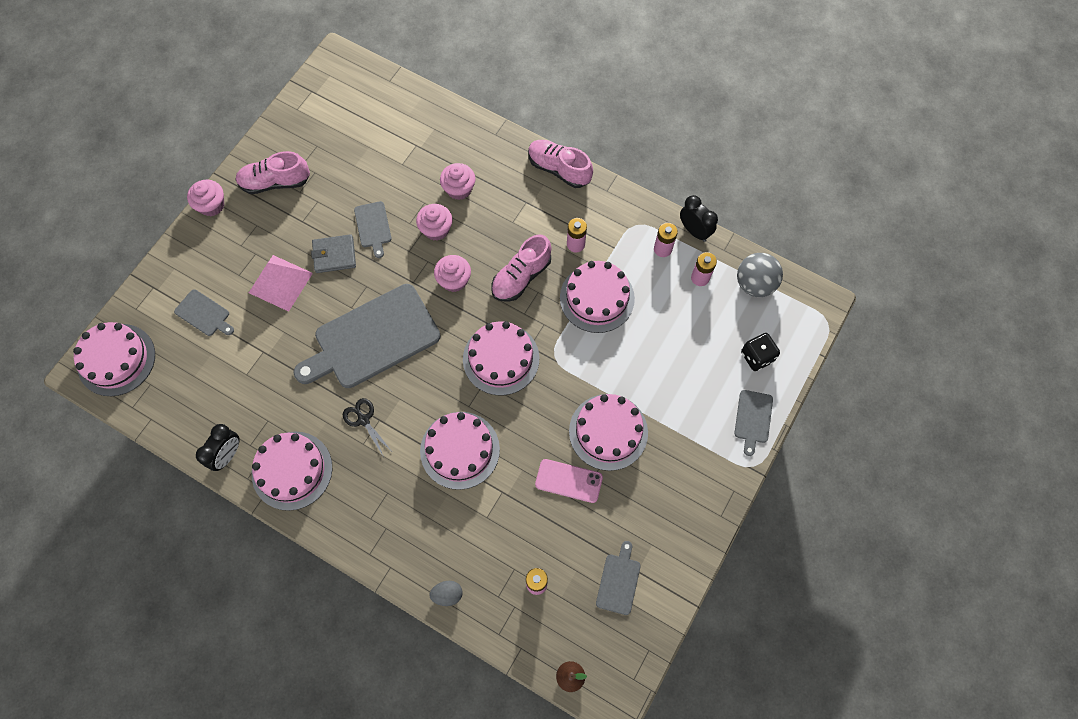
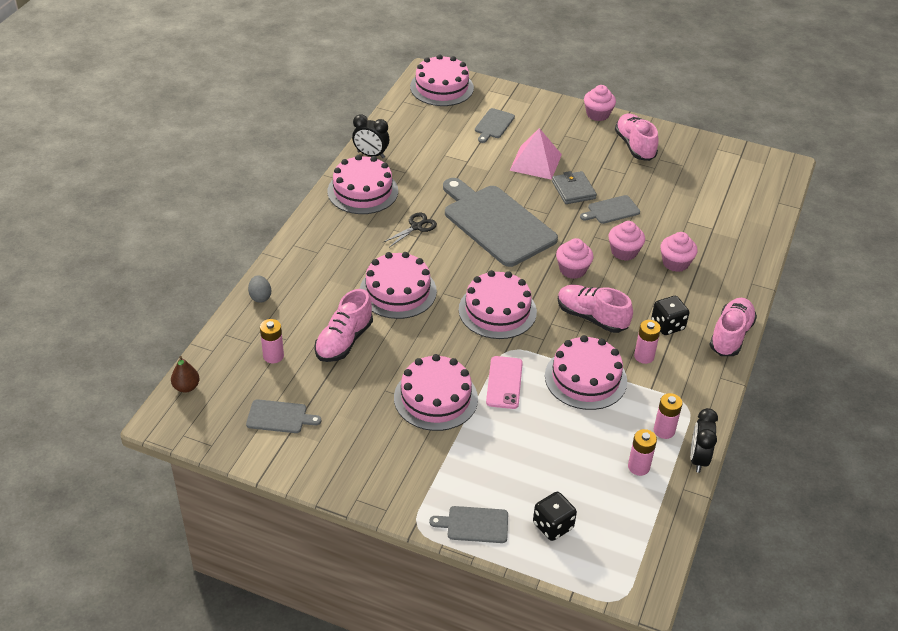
camera: 80 degrees right, 25 degrees down
(524, 510) = (344, 341): none -> pink shoe
(540, 216) = (667, 325): none -> black dice
(569, 481) = (378, 371): pink phone -> pink phone (504, 382)
(694, 231) = (698, 459): black clock -> black clock turned 150 degrees clockwise
(754, 284) = (647, 520): grey ball -> none

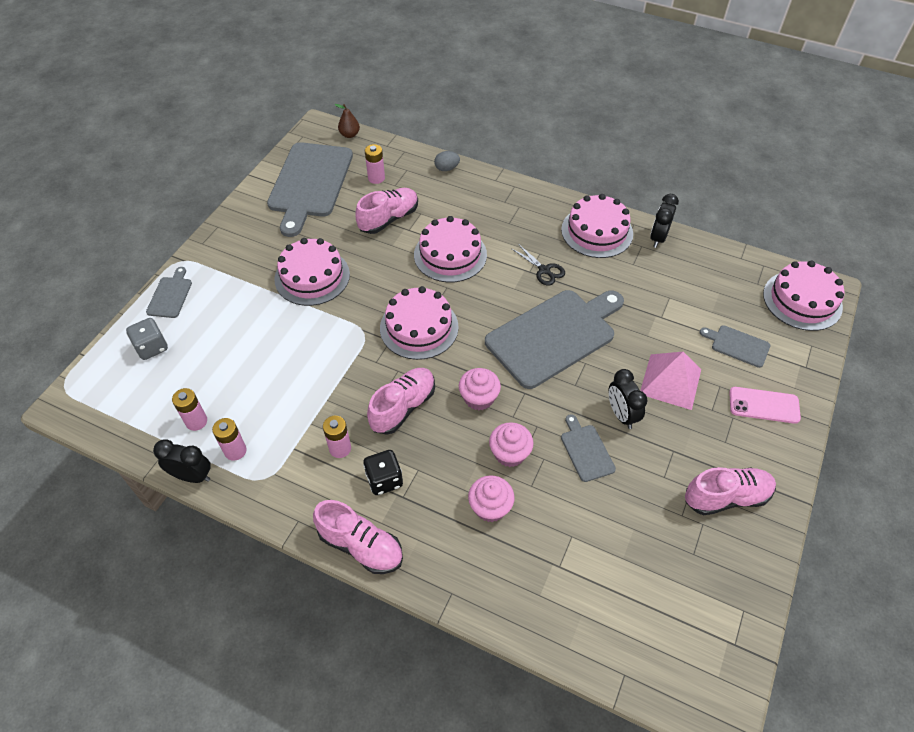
camera: 95 degrees right, 10 degrees up
(279, 417) = (309, 183): grey cutting board -> grey cutting board, size x2.25
(344, 341) = (389, 219): pink shoe -> pink shoe turned 105 degrees clockwise
(504, 382) = (322, 326): pink phone -> pink phone (764, 405)
(553, 526) = (152, 347): black dice -> grey dice
(573, 190) = (621, 414): grey wallet -> black clock
(585, 378) = (317, 391): pink cake -> none
(597, 114) = (790, 461): pink cupcake -> none

